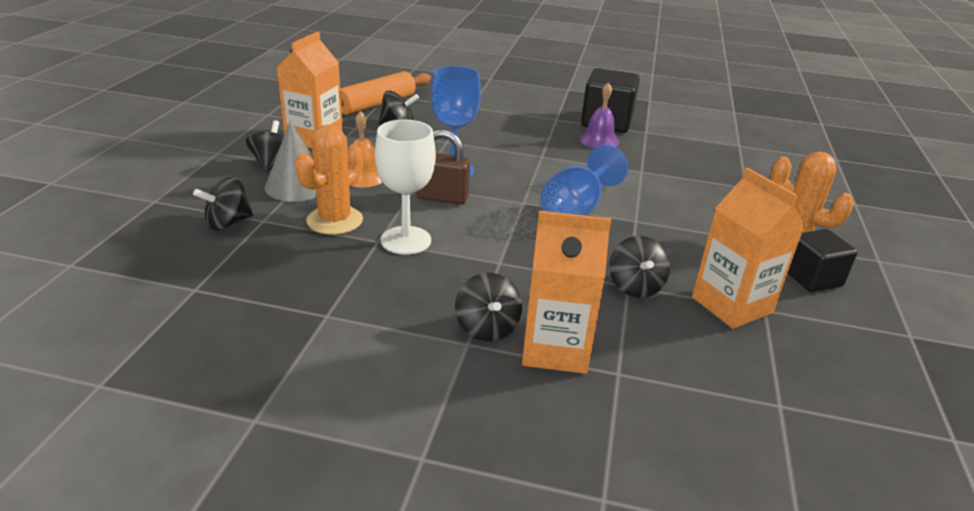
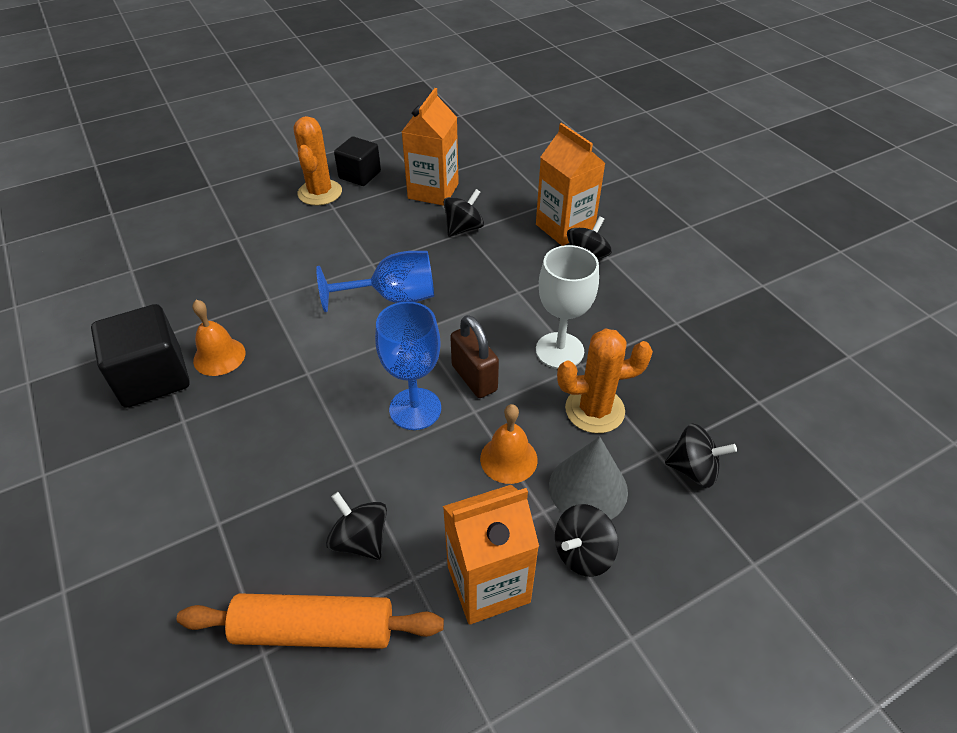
camera: 130 degrees left, 15 degrees up
(599, 140) = (219, 356): purple bell -> orange bell

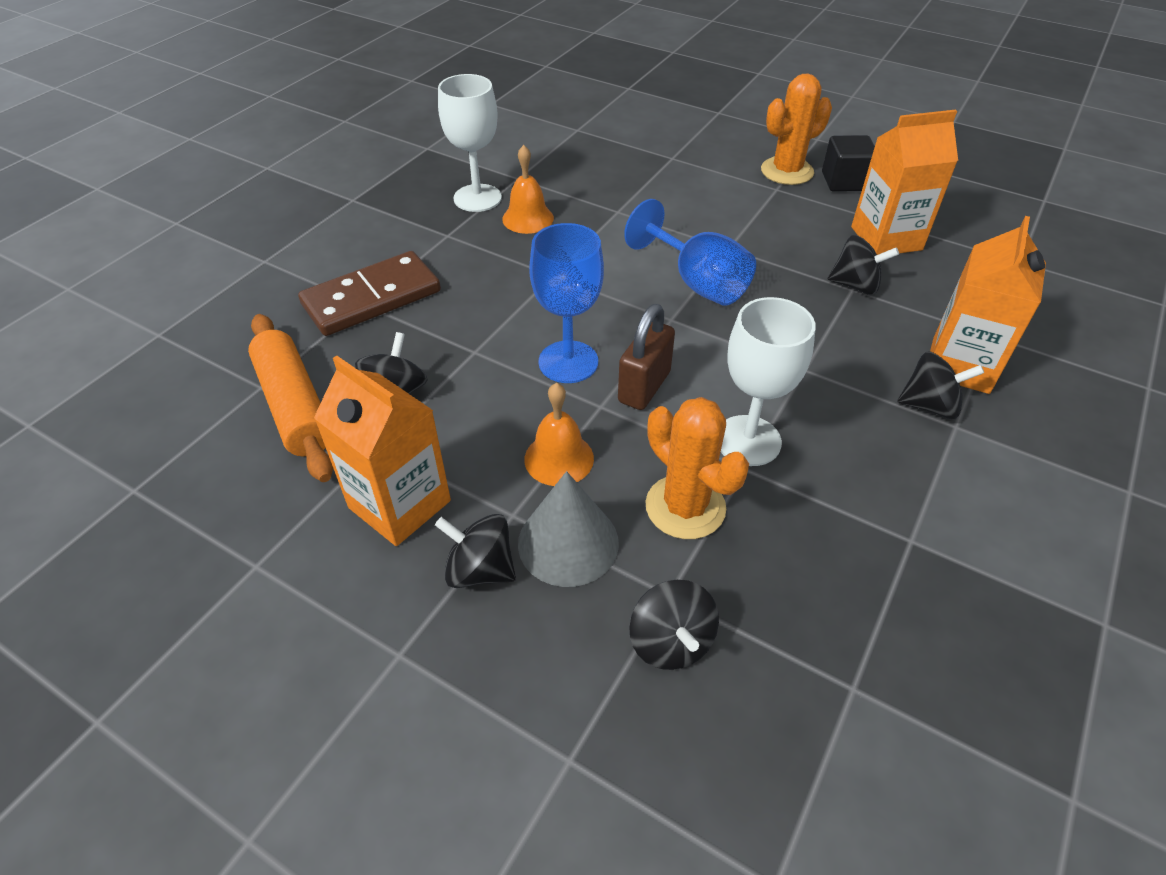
camera: 60 degrees right, 0 degrees up
(153, 377) = (477, 198): black cube -> white goblet
(217, 513) = (372, 298): none -> brown domino

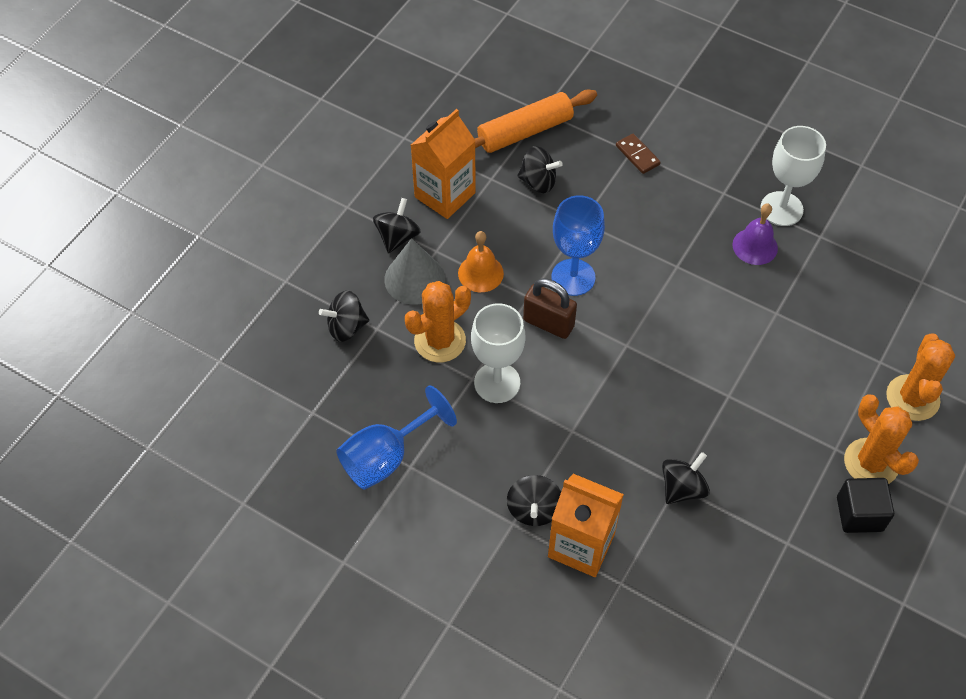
camera: 90 degrees right, 10 degrees up
(372, 298) = (637, 155): brown domino -> brown domino, size x0.48
(528, 218) = (755, 246): orange bell -> purple bell
(697, 282) = (675, 367): blue goblet -> blue goblet (386, 457)
(710, 145) = (912, 398): none -> orange cactus
(855, 285) = (682, 488): black spinning top -> black spinning top turned 150 degrees counterclockwise
(886, 238) = (759, 530): orange carton -> none

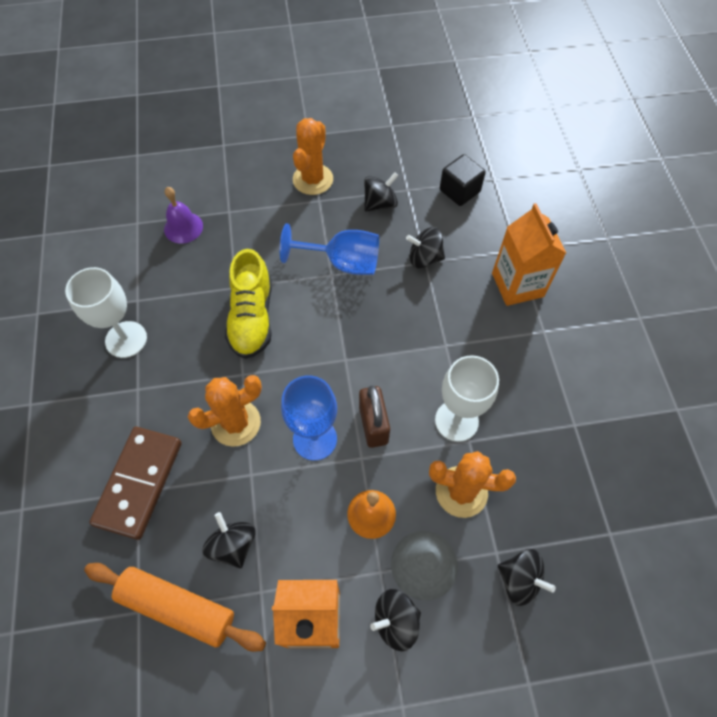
camera: 130 degrees left, 5 degrees up
(386, 457) = (585, 447): blue goblet -> blue goblet (342, 262)
(534, 509) = (523, 326): black spinning top -> black spinning top (380, 203)
(637, 155) = (139, 483): brown domino -> brown domino, size x2.08
(730, 305) = (252, 318): none -> yellow shoe
(755, 246) = (180, 335): purple bell -> purple bell (183, 227)
(859, 514) = (354, 168): black cube -> black cube (459, 191)
(912, 398) = (244, 183): orange cactus -> orange cactus (236, 423)

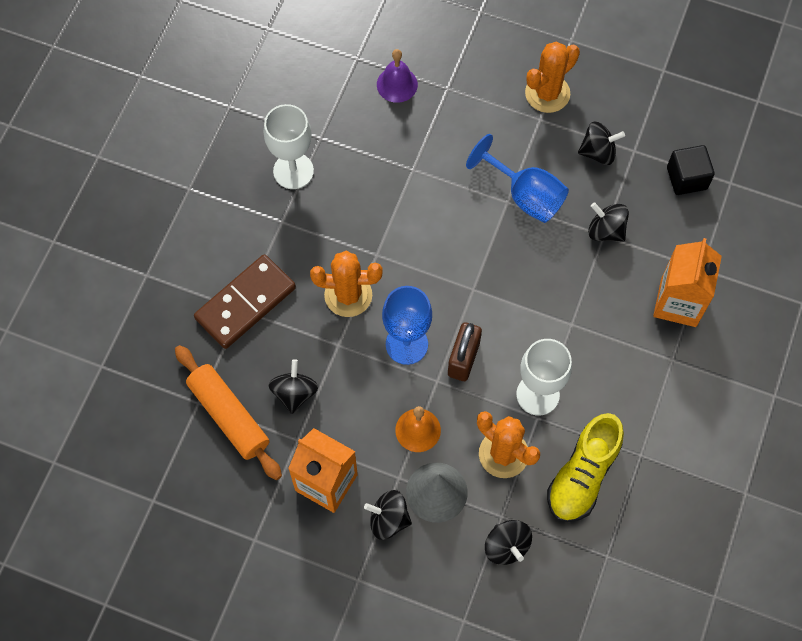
camera: 30 degrees right, 5 degrees up
(252, 318) = (412, 207): yellow shoe -> yellow shoe (582, 475)

